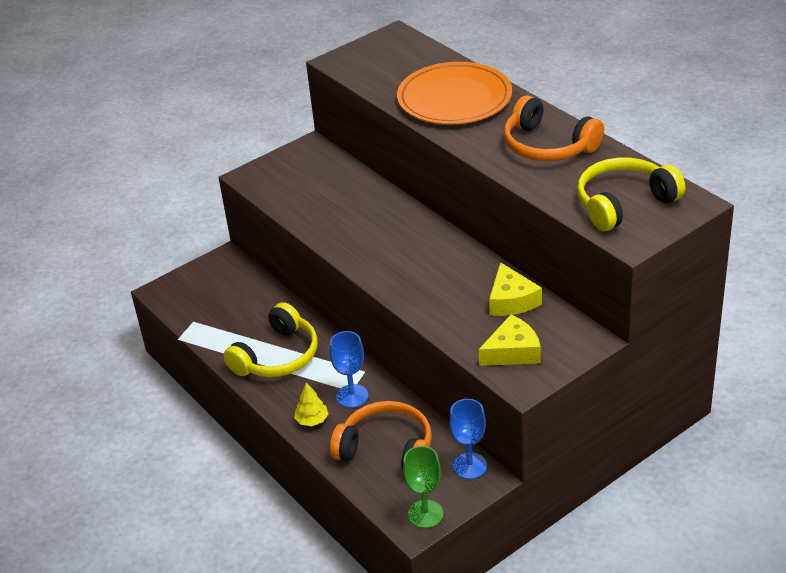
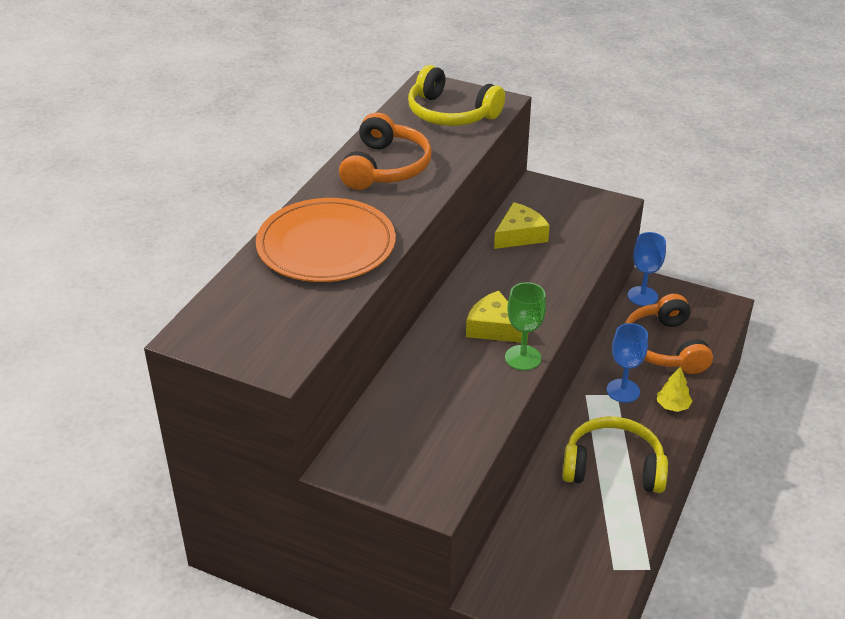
camera: 120 degrees left, 0 degrees up
(425, 514) = (709, 304): green goblet -> green goblet (523, 358)
(512, 352) = (582, 218): yellow cheese -> yellow cheese (494, 327)

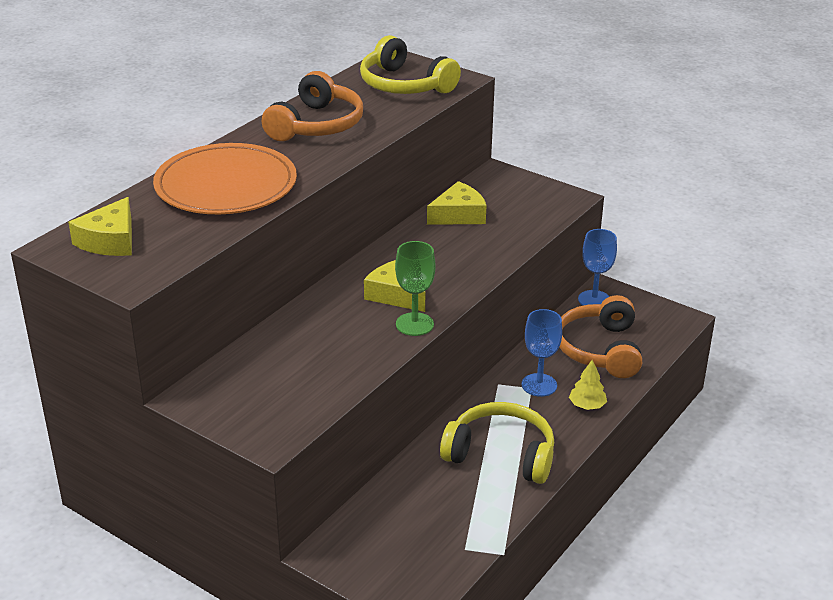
camera: 10 degrees right, 5 degrees down
(239, 322) = (110, 240): none -> yellow cheese

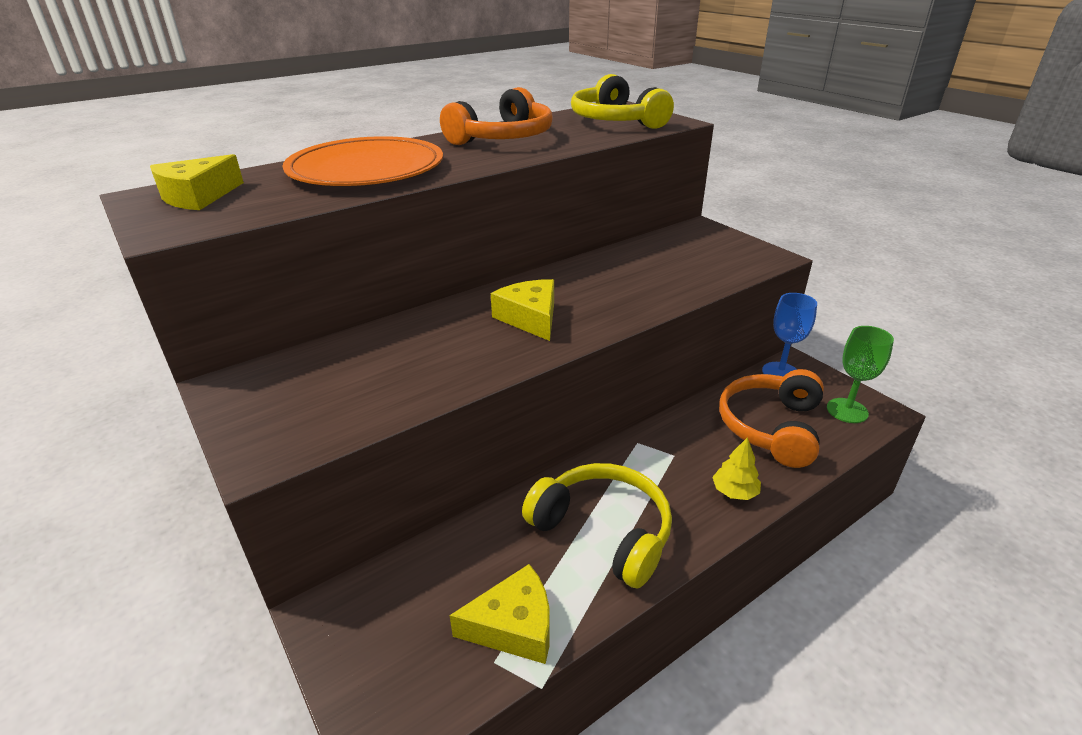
camera: 20 degrees right, 0 degrees up
(414, 324) = (529, 352): green goblet -> green goblet (847, 410)
(458, 215) = (642, 256): yellow cheese -> yellow cheese (513, 626)
(539, 385) = (684, 454): blue goblet -> none

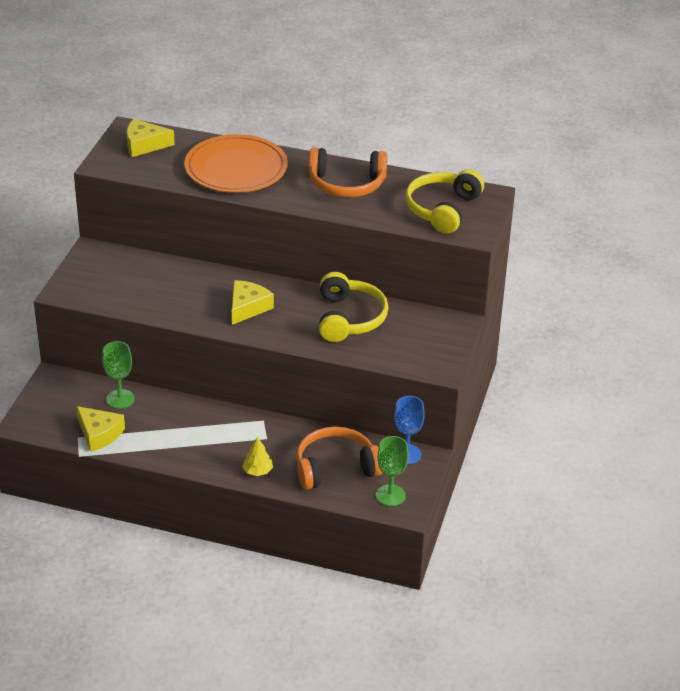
camera: 50 degrees right, 5 degrees up
(462, 556) = (120, 399): none -> green goblet
(603, 531) = (181, 436): yellow headphones -> yellow headphones (349, 318)

